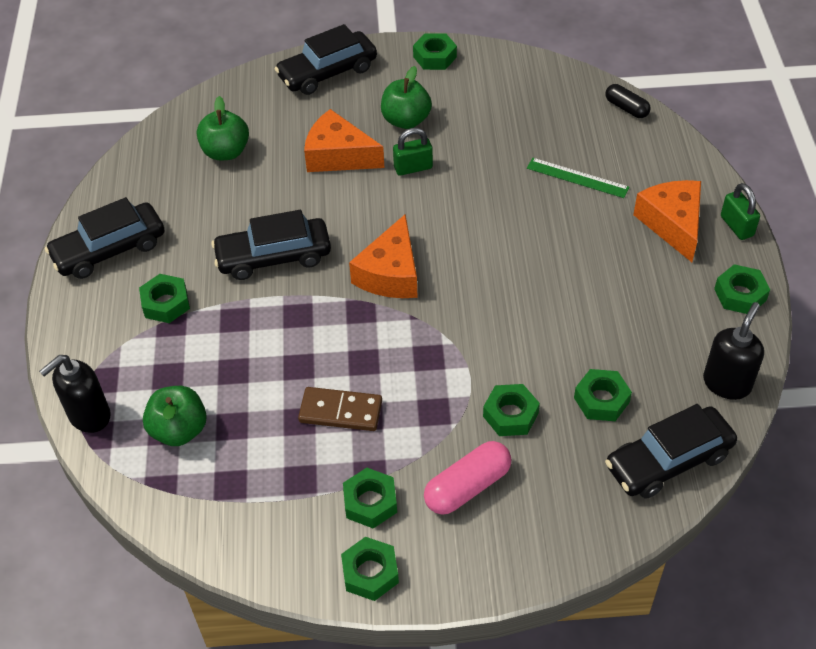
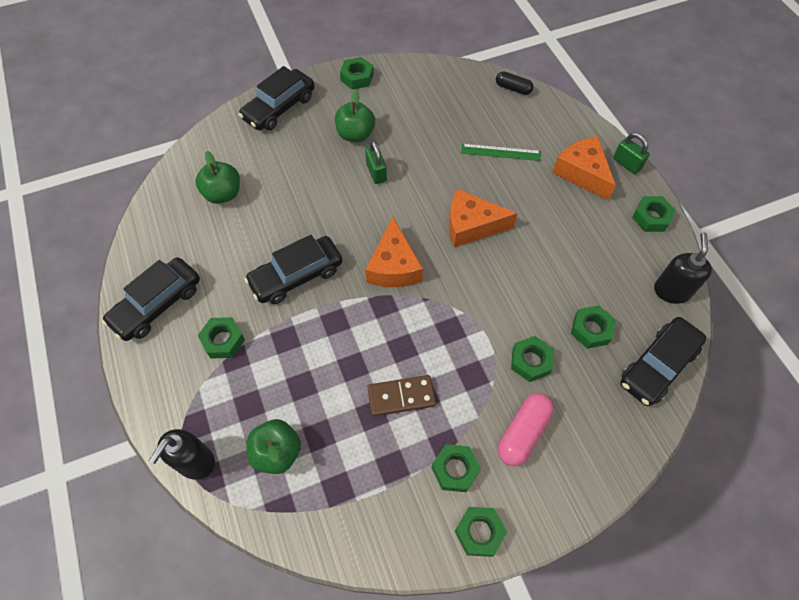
camera: 20 degrees left, 10 degrees up
(338, 156) = (314, 176): orange cheese -> orange cheese (471, 225)
(413, 167) = (376, 173): green padlock -> green padlock turned 75 degrees counterclockwise

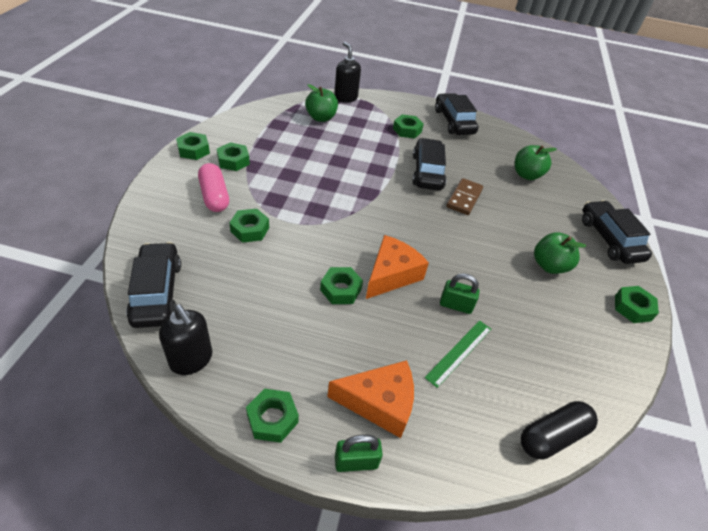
camera: 120 degrees right, 15 degrees down
(376, 173) = (494, 254): green padlock -> green padlock (455, 305)
(394, 266) = (394, 213): orange cheese -> none
(401, 396) = (298, 167): brown domino -> brown domino (464, 198)
(513, 88) = (552, 436): black capsule -> black capsule, size x1.54
(591, 329) = (230, 277): green nut -> green nut (341, 289)

